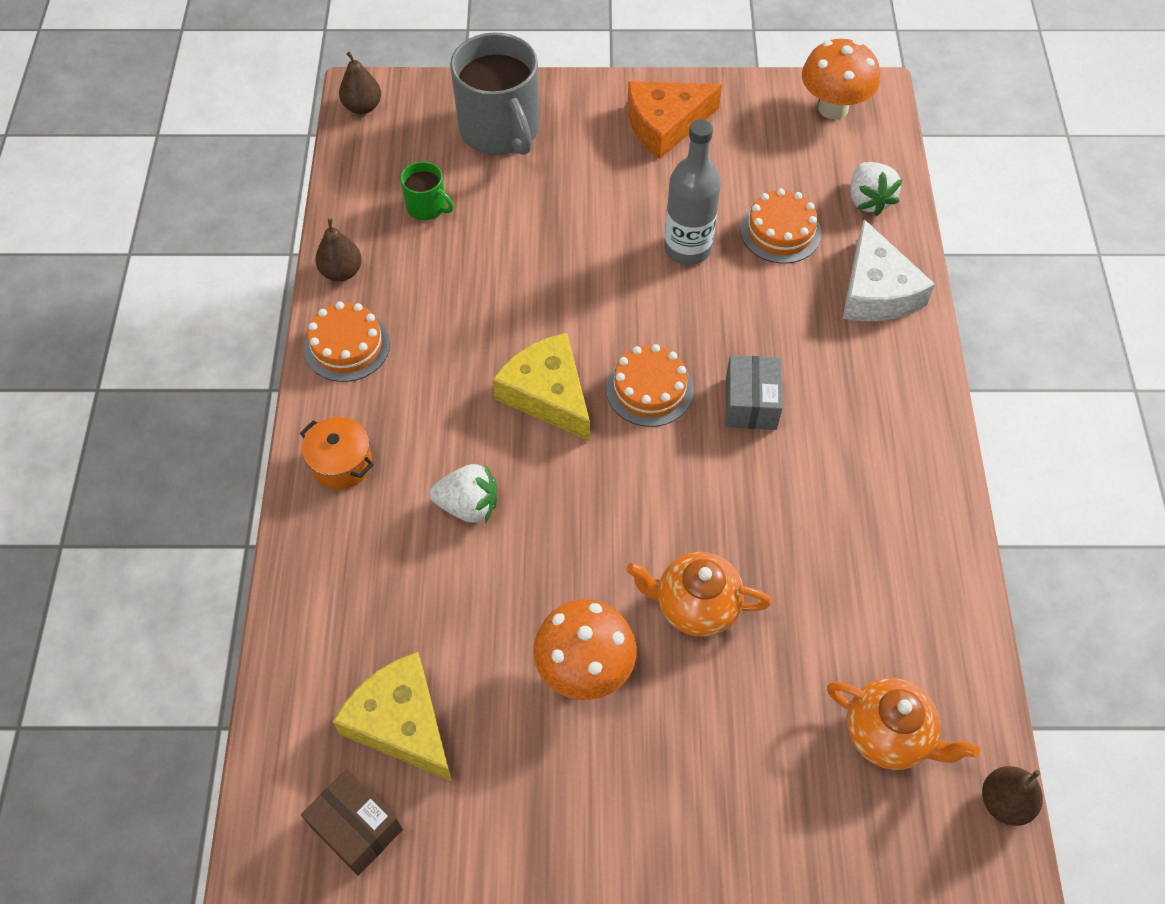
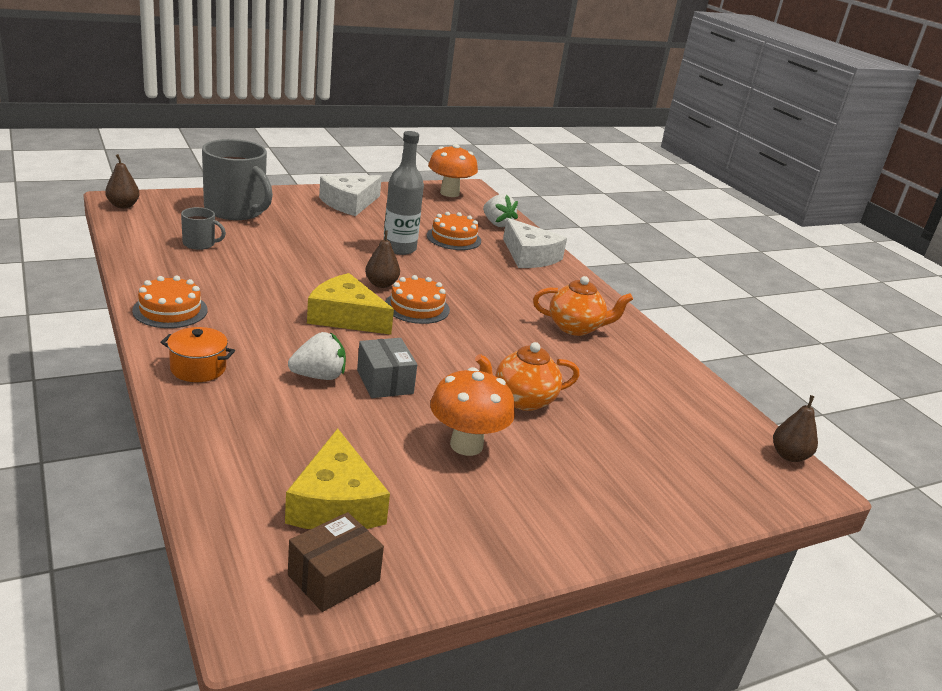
camera: 30 degrees left, 30 degrees down
(342, 272) = (146, 276): brown pear -> brown pear (381, 284)
(356, 828) = (334, 578): brown box -> brown box turned 60 degrees counterclockwise
(401, 723) = (336, 503): yellow cheese -> yellow cheese turned 120 degrees counterclockwise
(427, 207) = (200, 244): green mug -> grey mug
(665, 125) = (349, 203): orange cheese -> white cheese
(751, 403) = (489, 306): grey box -> grey box (385, 382)
(888, 735) = (695, 438): orange teapot -> orange teapot (575, 328)

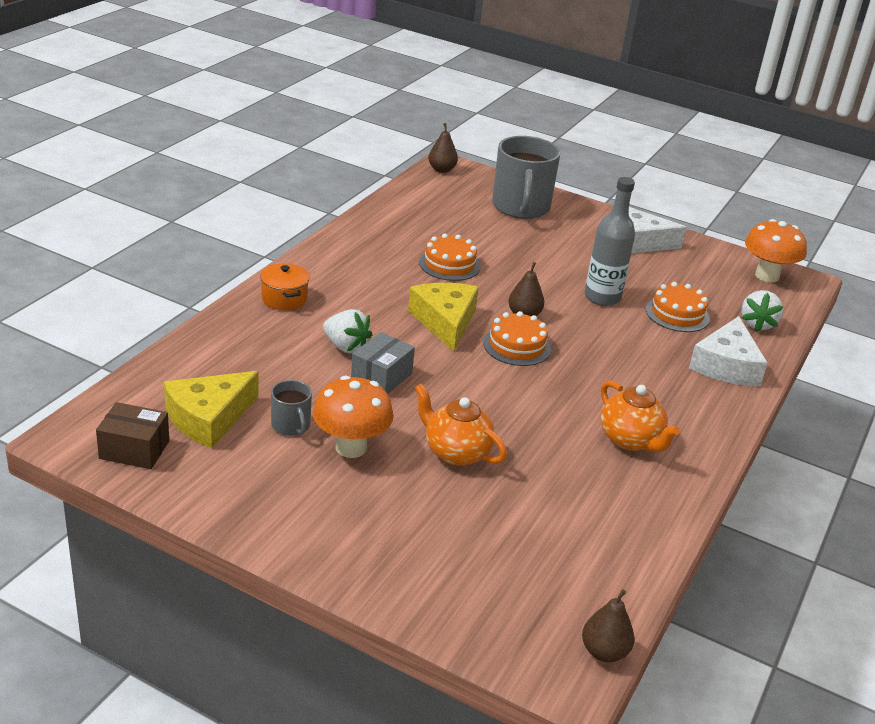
camera: 55 degrees right, 5 degrees up
(170, 310) = (336, 255): orange cake -> orange cake (449, 264)
(200, 244) = (443, 220): grey mug -> grey mug (291, 425)

